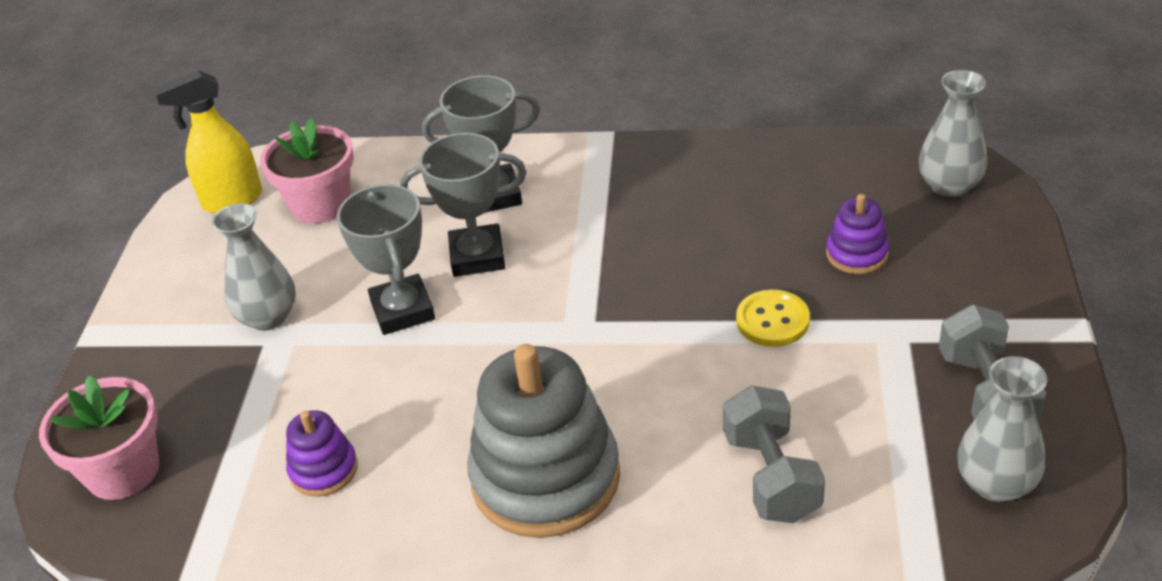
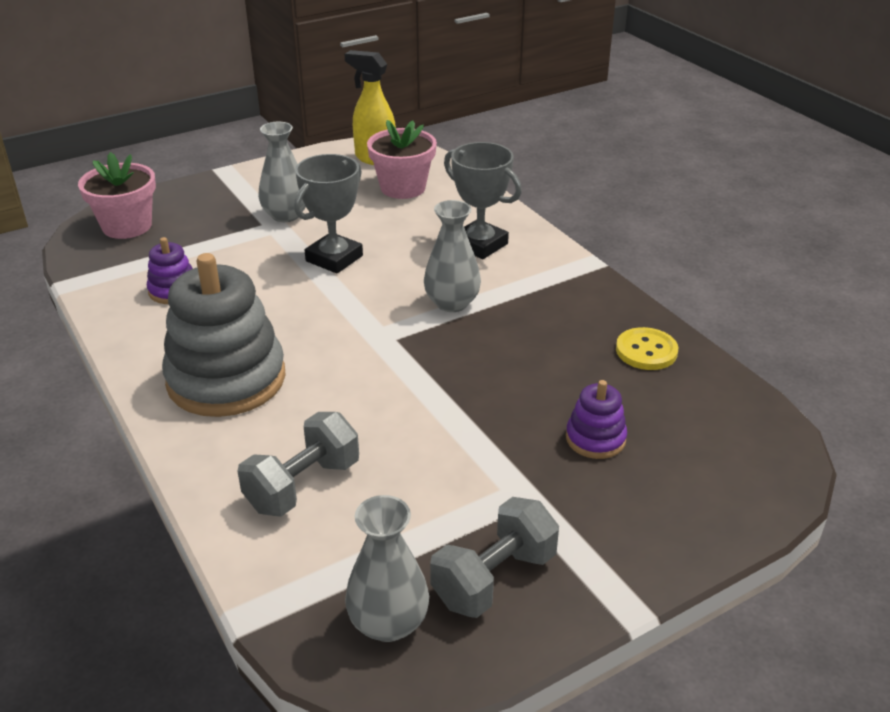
camera: 50 degrees right, 5 degrees down
(477, 256) = (412, 264): grey trophy -> none
(772, 320) = (472, 422): yellow button -> yellow button (646, 351)
(949, 185) = (745, 461): grey vase -> grey vase (452, 303)

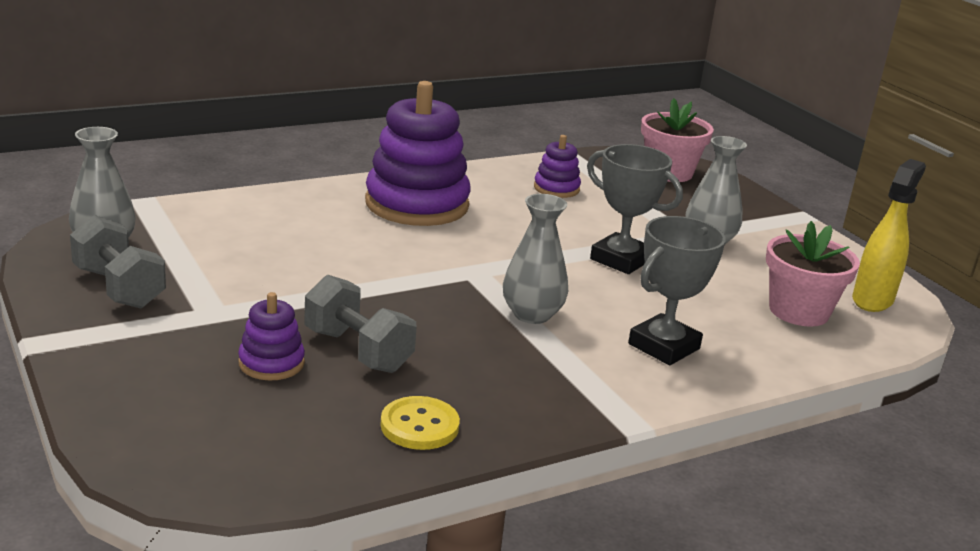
camera: 90 degrees right, 10 degrees down
(226, 379) = (417, 204): grey stacking toy -> purple stacking toy
(303, 485) = (268, 225): grey dumbbell -> grey dumbbell (358, 351)

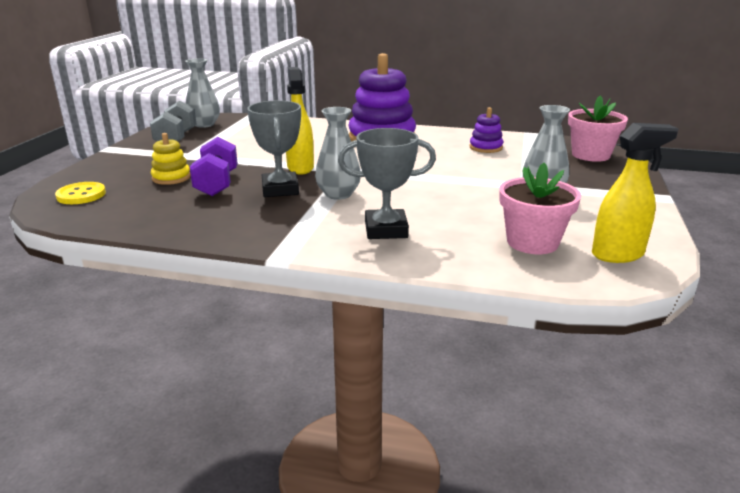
camera: 45 degrees right, 0 degrees up
(271, 363) = (171, 178): purple stacking toy -> yellow stacking toy
(358, 351) = (217, 184): grey dumbbell -> purple dumbbell
(410, 287) = (300, 168): none -> yellow spray bottle
(419, 426) = (175, 219): yellow button -> yellow button (81, 195)
(620, 260) = (453, 186): grey trophy -> grey trophy (280, 189)

